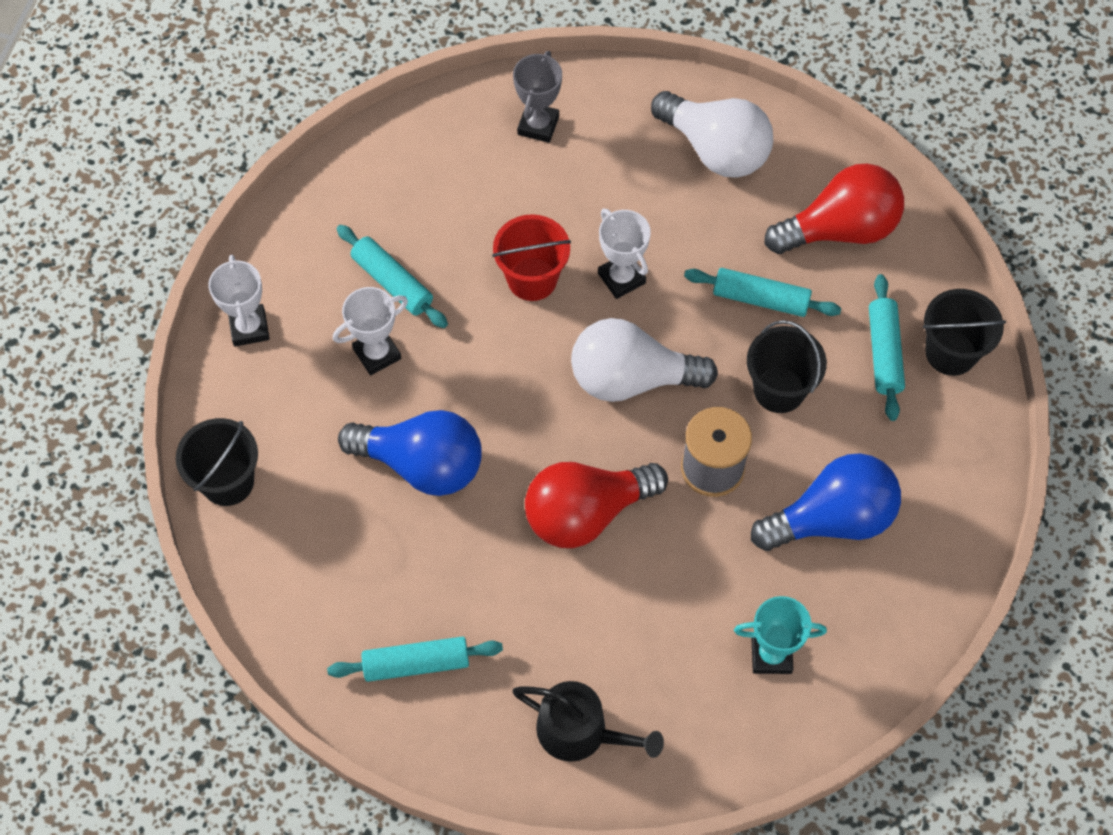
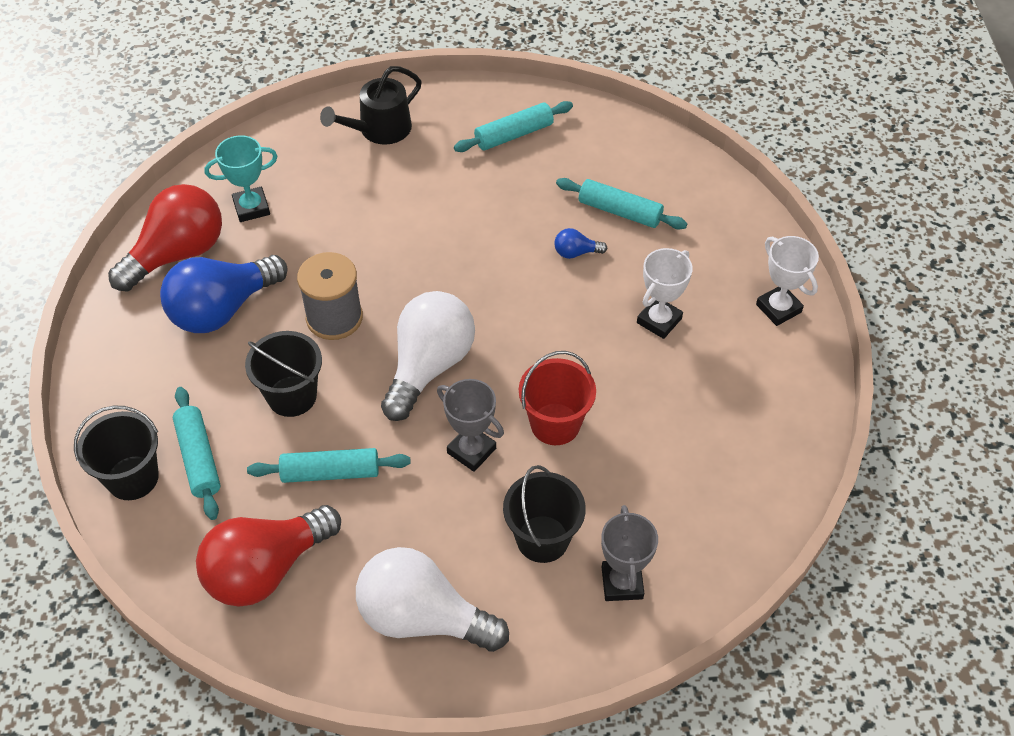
camera: 160 degrees right, 10 degrees down
(228, 481) = (719, 200): black bucket -> black bucket (542, 539)
(392, 282) = (680, 382): turquoise rolling pin -> turquoise rolling pin (619, 211)
(422, 464) = (576, 252): blue light bulb -> blue light bulb, size x0.42
(580, 731) = (379, 129): black watering can -> black watering can turned 45 degrees counterclockwise
(586, 513) = (428, 257): red light bulb -> red light bulb (177, 254)
(621, 278) = (471, 450): white trophy -> grey trophy
(631, 378) = (429, 366): white light bulb -> white light bulb turned 45 degrees counterclockwise

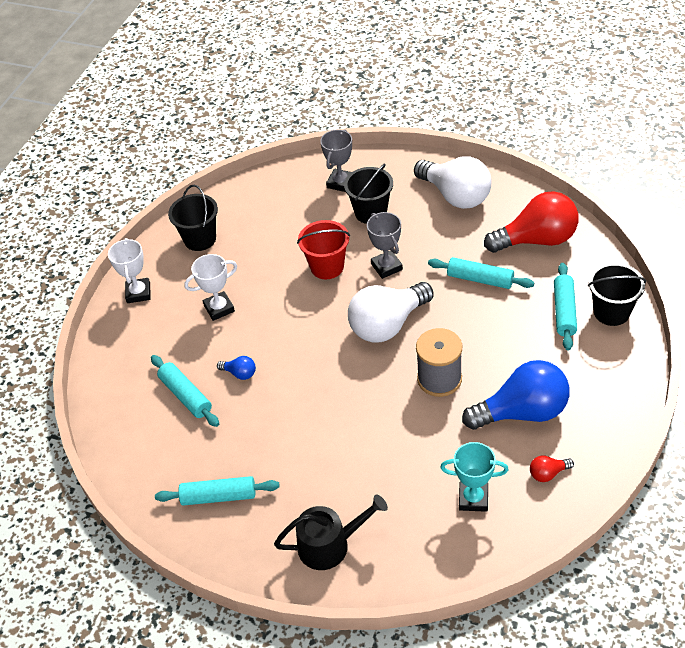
camera: 150 degrees left, 5 degrees down
(177, 254) = (548, 473): red light bulb -> red light bulb, size x0.42
(292, 396) = (489, 332): black bucket -> black bucket (200, 239)

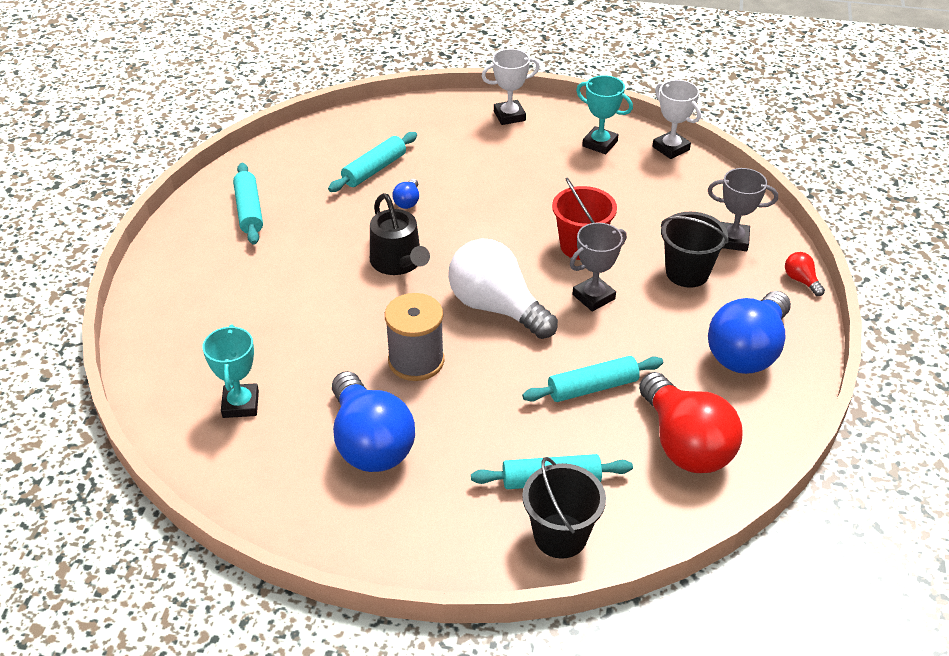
camera: 75 degrees right, 5 degrees down
(200, 239) = (600, 144): black bucket -> turquoise trophy
(219, 308) = (498, 173): white trophy -> white trophy (671, 148)
(330, 545) = (187, 295): black watering can -> black watering can (398, 262)
(455, 196) = (747, 351): white light bulb -> blue light bulb
(480, 279) = (592, 387): turquoise rolling pin -> turquoise rolling pin turned 60 degrees clockwise
(548, 473) = (275, 472): red light bulb -> red light bulb (801, 280)

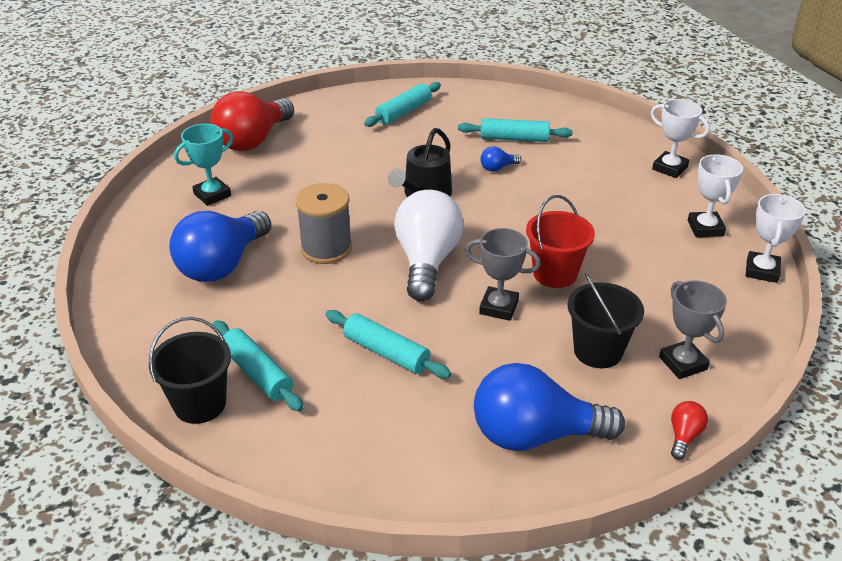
camera: 55 degrees right, 5 degrees down
(600, 144) = (705, 228): turquoise trophy -> white trophy
(685, 444) = (369, 439): red light bulb -> red light bulb (253, 140)

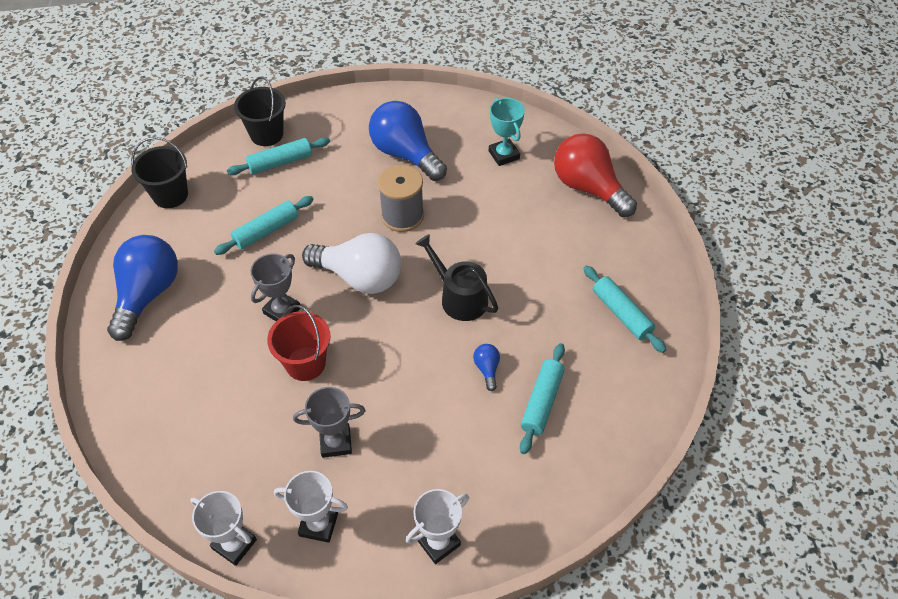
camera: 105 degrees right, 15 degrees up
(598, 351) = (202, 361): black bucket -> black bucket (170, 195)
(683, 363) = (159, 415): grey trophy -> grey trophy (336, 442)
(684, 436) = (95, 383): red light bulb -> none

